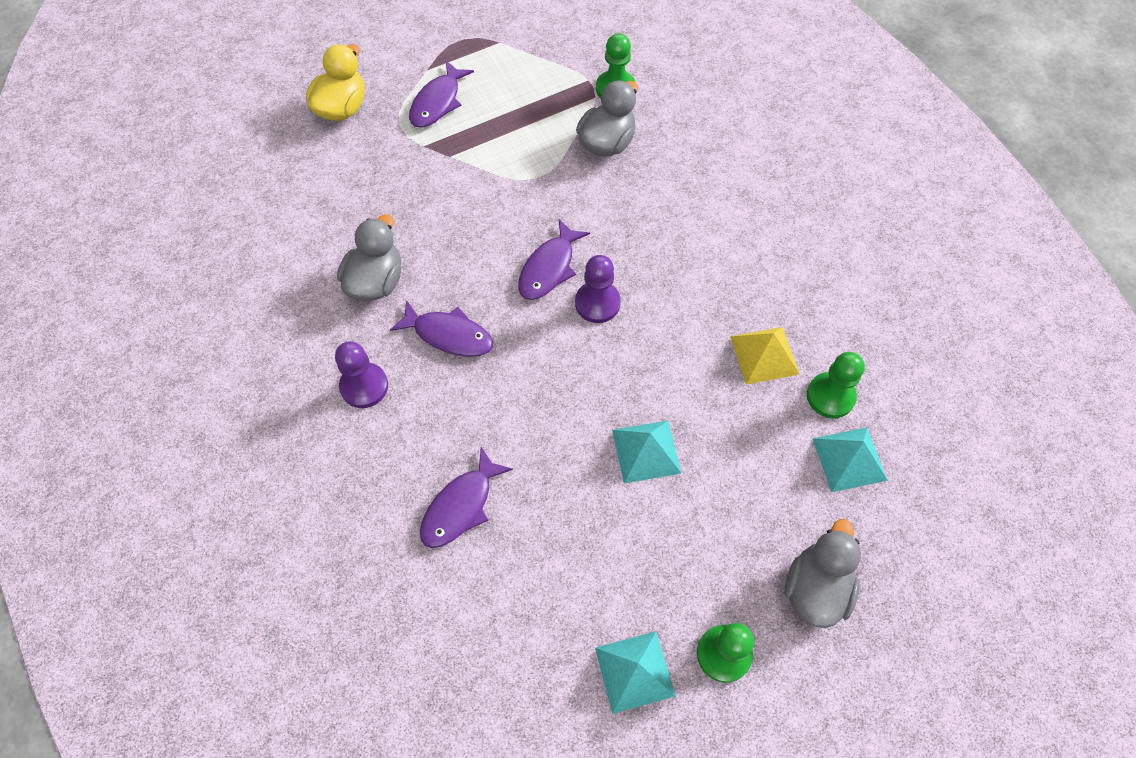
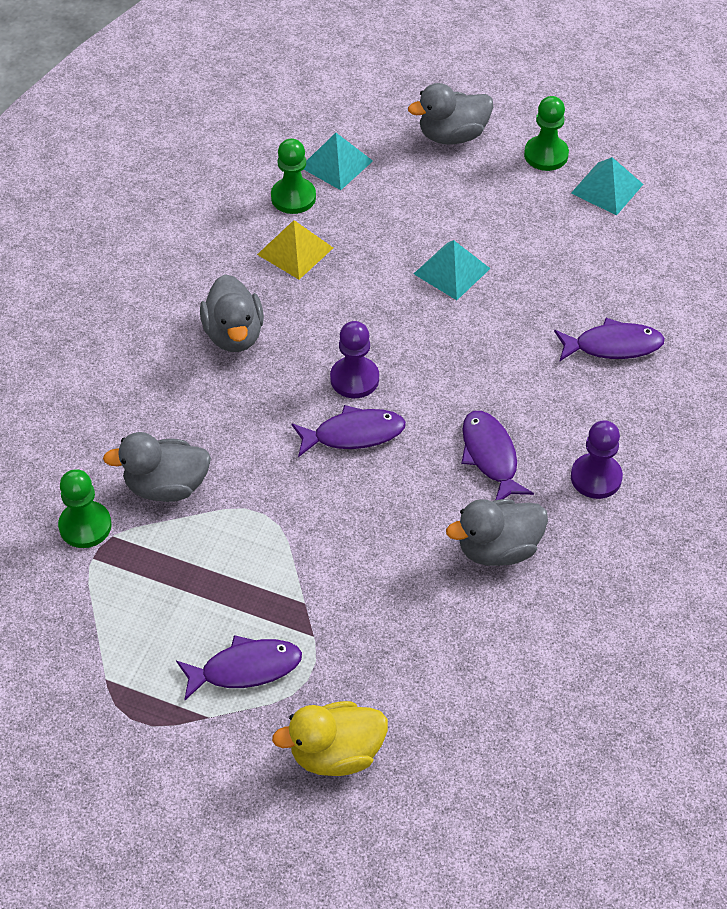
camera: 130 degrees left, 10 degrees down
(708, 259) = (234, 334): none -> grey duck

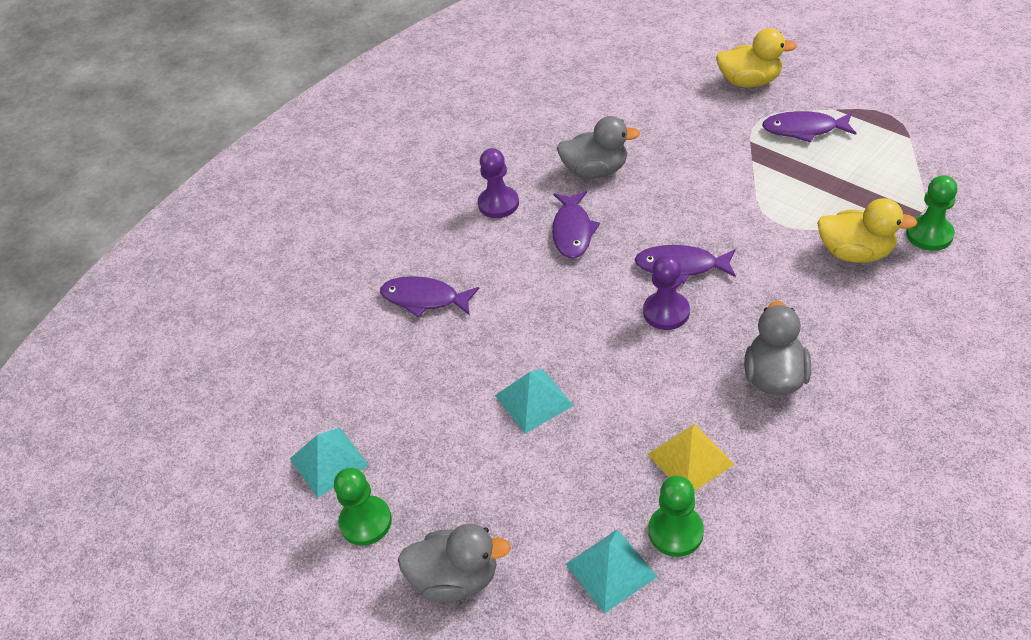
camera: 155 degrees left, 5 degrees down
(166, 486) = (855, 253): grey duck -> yellow duck

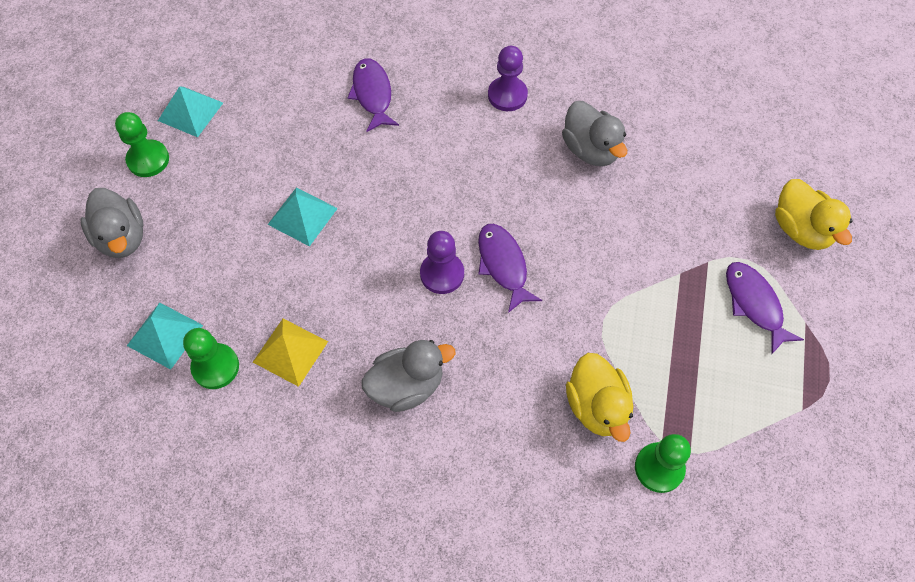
camera: 55 degrees right, 15 degrees up
(572, 231) = (503, 164): purple fish -> none

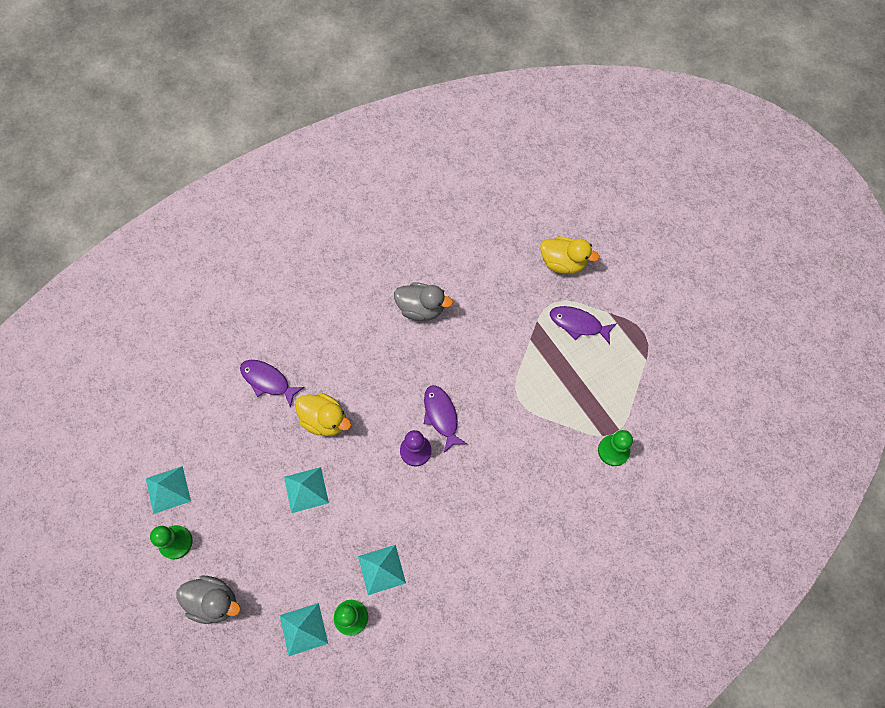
camera: 45 degrees left, 5 degrees up
(290, 351) = (381, 569): yellow pyramid -> turquoise pyramid
(406, 386) = (459, 527): grey duck -> none
(503, 265) = (441, 416): purple fish -> purple fish turned 45 degrees clockwise
(507, 95) = (345, 314): purple pawn -> none
(597, 406) = (558, 447): yellow duck -> yellow duck (325, 420)

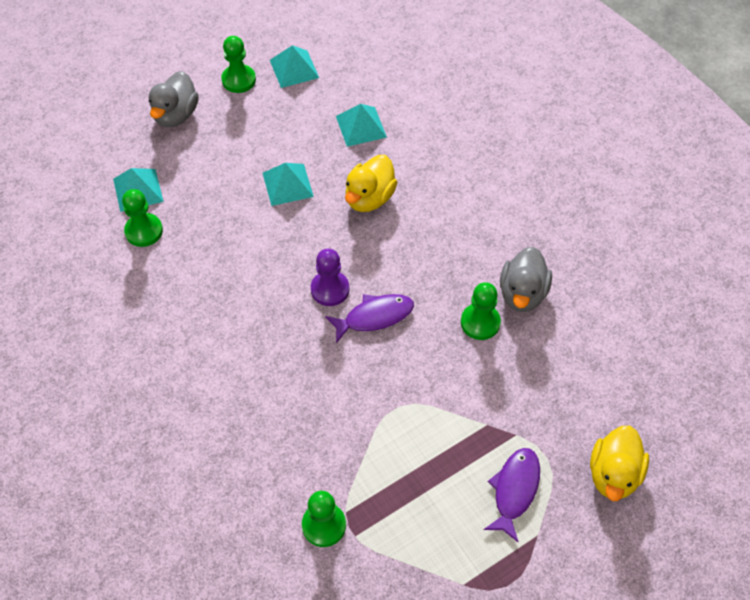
camera: 90 degrees right, 10 degrees down
(268, 381) = (417, 142): purple fish -> none
(381, 569) = (192, 258): turquoise pyramid -> turquoise pyramid (361, 126)
(446, 339) = (480, 322): none -> green pawn

